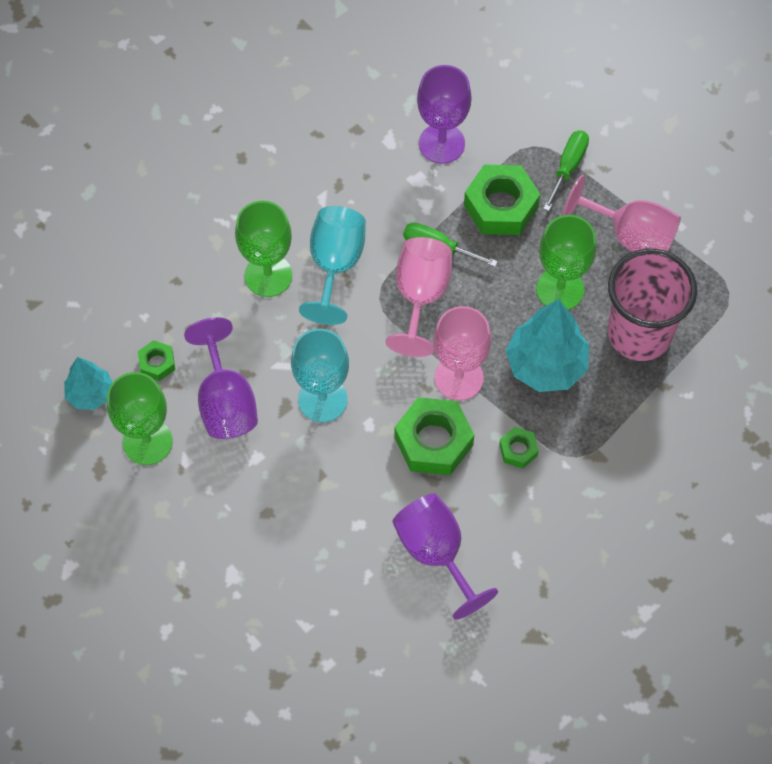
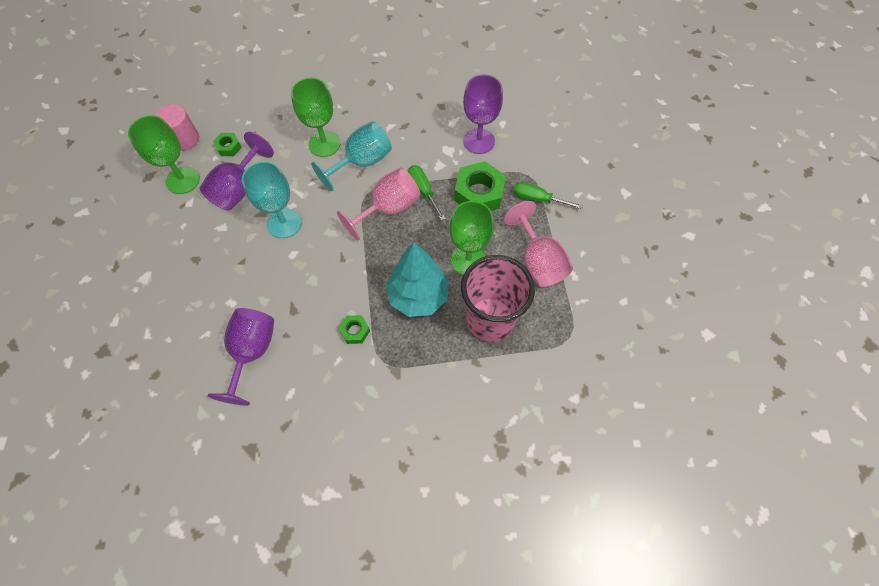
camera: 40 degrees right, 0 degrees up
(90, 394) = (184, 139): turquoise tree -> pink cylinder
(433, 441) = (315, 289): green nut -> none
(459, 378) = (364, 266): pink goblet -> none
(568, 167) = (537, 199): green screwdriver -> green screwdriver turned 135 degrees counterclockwise

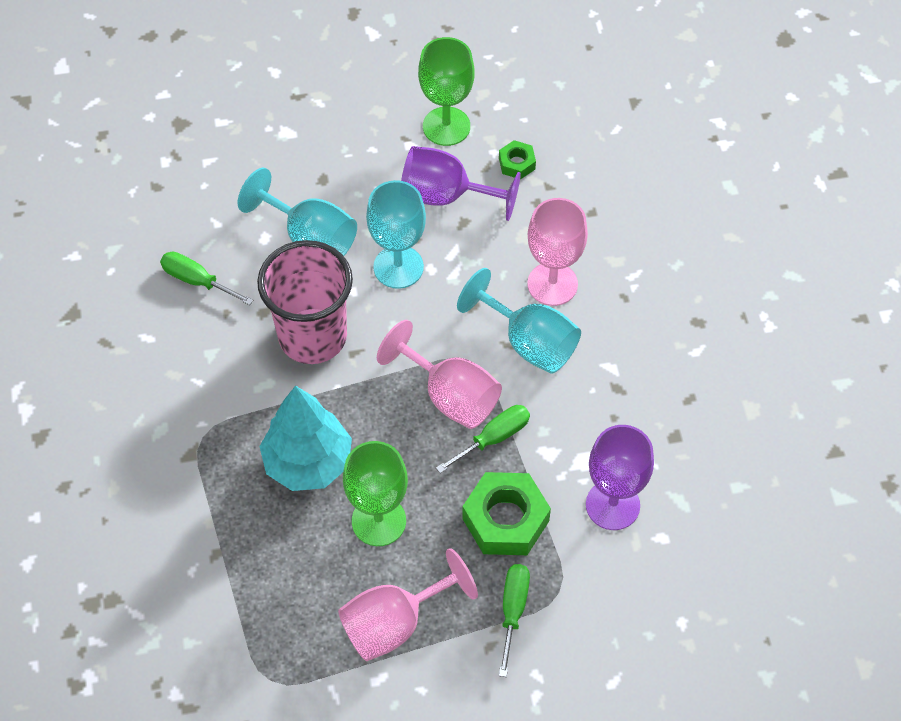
camera: 80 degrees right, 5 degrees down
(184, 139) = (518, 106): pink cylinder -> none
(241, 273) = (310, 237): none -> turquoise goblet
(252, 352) = (197, 280): purple goblet -> green screwdriver
(324, 144) = (552, 284): green goblet -> pink goblet
(355, 331) = (243, 393): green nut -> none
(490, 319) = (284, 565): pink cup -> pink cup (313, 337)

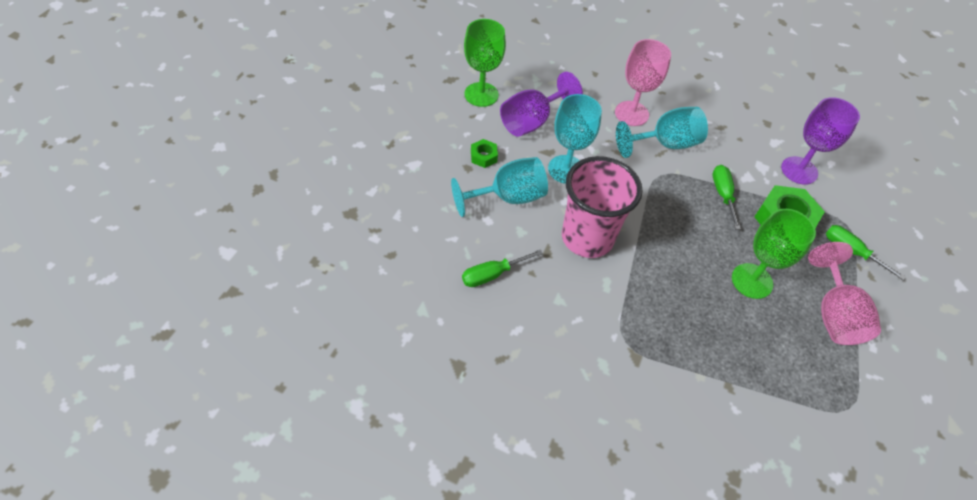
camera: 60 degrees left, 5 degrees down
(308, 462) = (685, 293): turquoise tree -> none
(450, 395) = (679, 197): pink goblet -> none
(516, 163) = (535, 82): green nut -> green nut (483, 157)

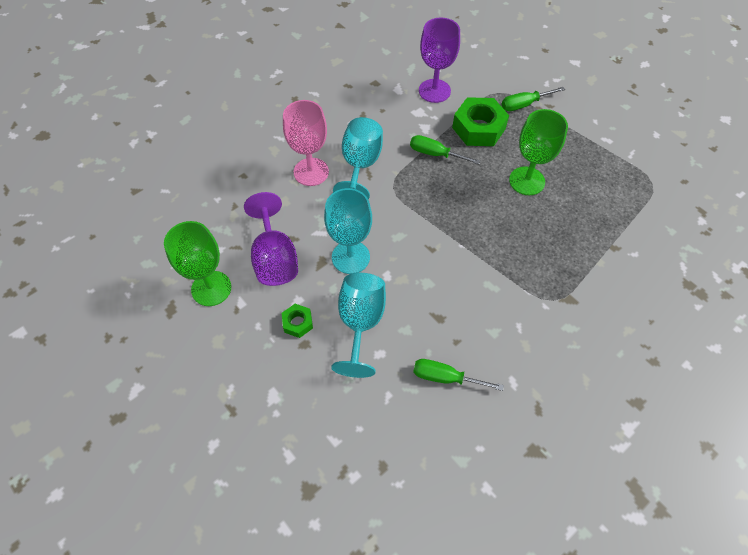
camera: 60 degrees left, 5 degrees up
(492, 274) = (445, 377): green screwdriver -> green screwdriver turned 105 degrees clockwise
(587, 238) = (437, 278): pink cup -> none
(833, 314) = (574, 146): pink goblet -> none

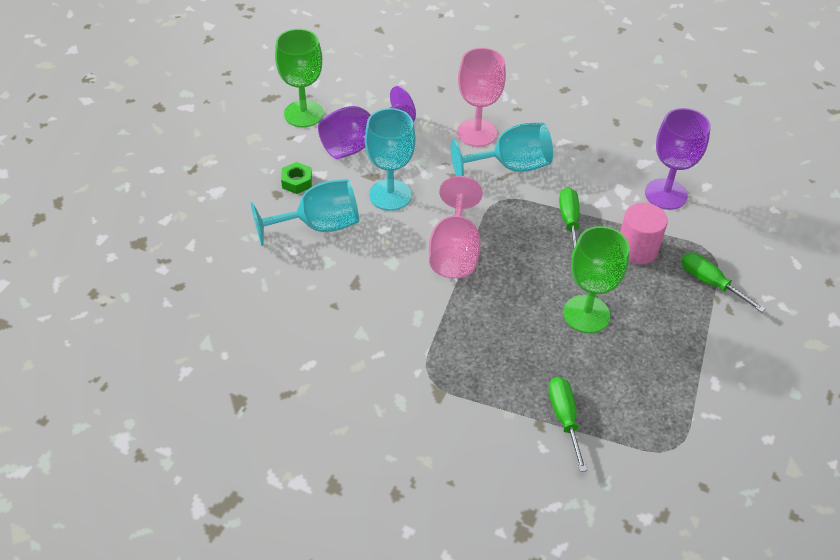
camera: 65 degrees right, 10 degrees down
(433, 236) = (454, 251): none -> pink goblet
(445, 377) = (289, 307): green screwdriver -> green screwdriver (564, 418)
(478, 128) = (637, 249): green nut -> pink cylinder

